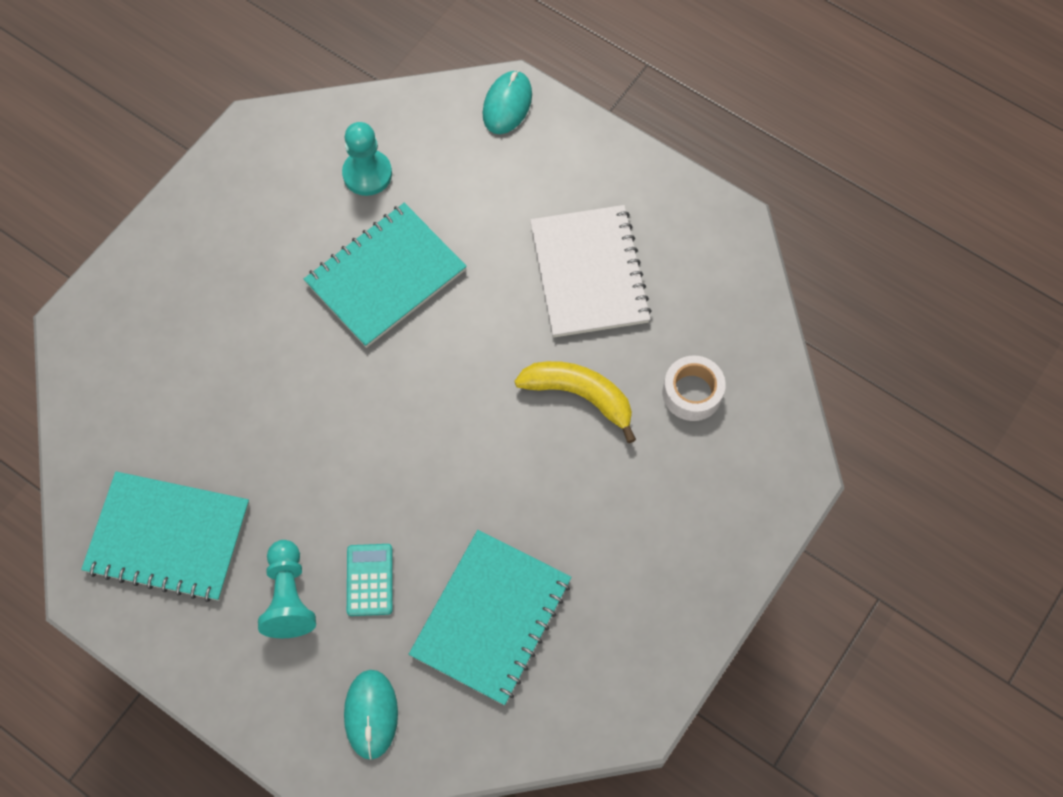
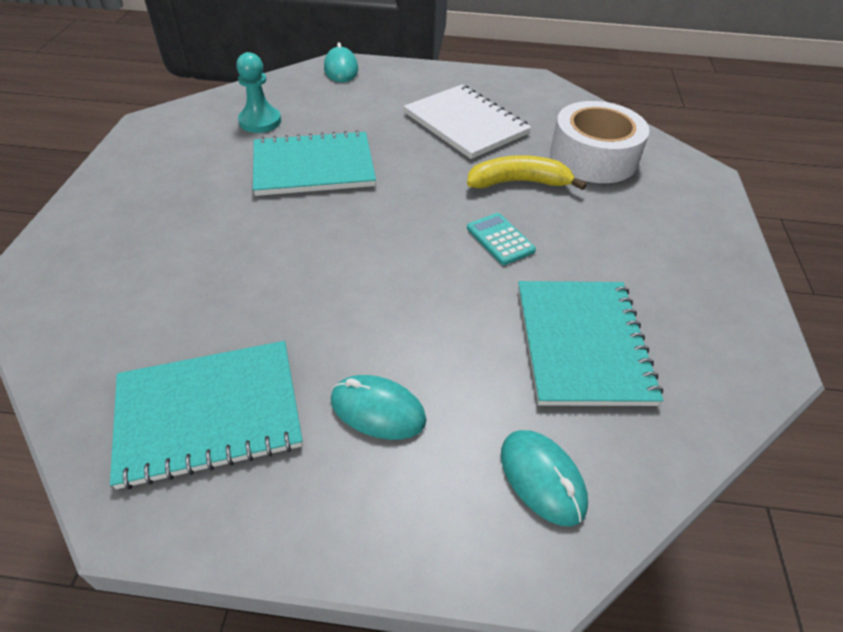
camera: 30 degrees left, 20 degrees down
(289, 597) = (377, 410): turquoise pawn -> turquoise mouse
(370, 580) = (449, 361): turquoise calculator -> turquoise calculator (500, 239)
(385, 276) = (313, 166): turquoise notebook -> turquoise notebook turned 60 degrees clockwise
(692, 393) = (593, 157): white tape -> white tape, size x1.77

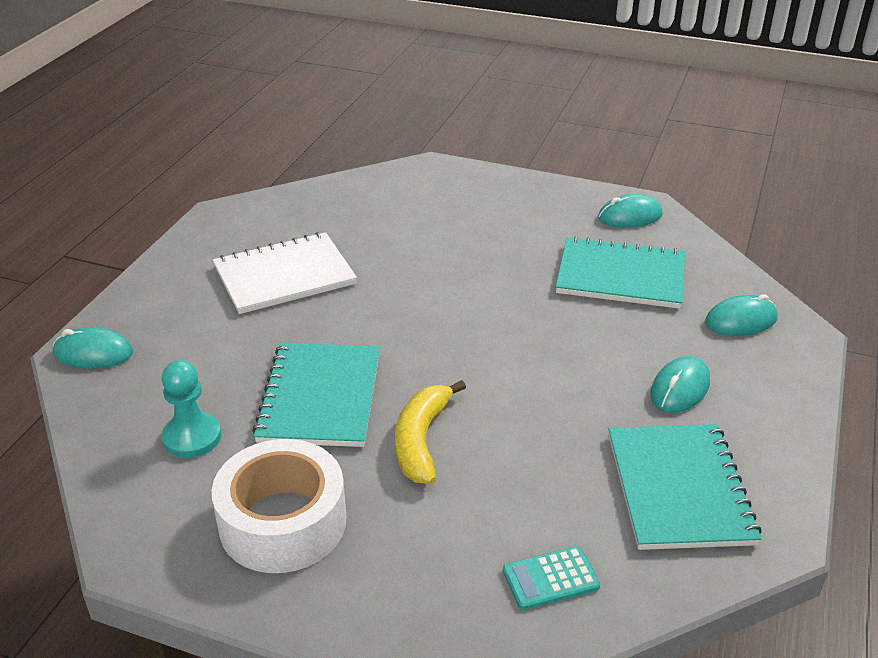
camera: 75 degrees left, 10 degrees down
(500, 239) = (488, 290): turquoise calculator -> turquoise calculator (550, 578)
(518, 182) = (406, 263): yellow banana -> yellow banana (421, 440)
(593, 157) = (382, 213): white tape -> white tape (283, 522)
(726, 345) = (630, 216): none -> turquoise mouse

